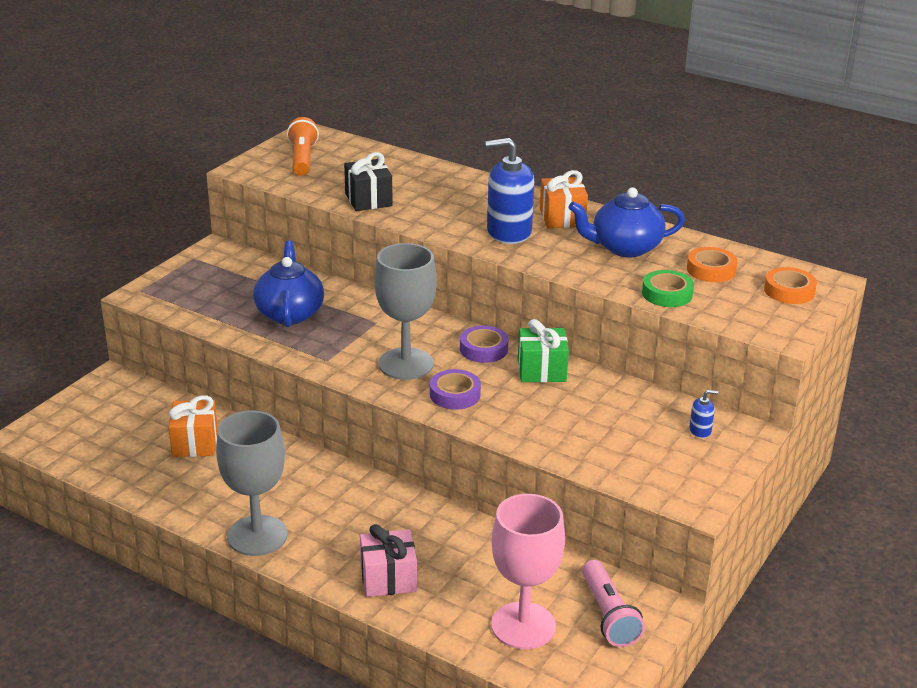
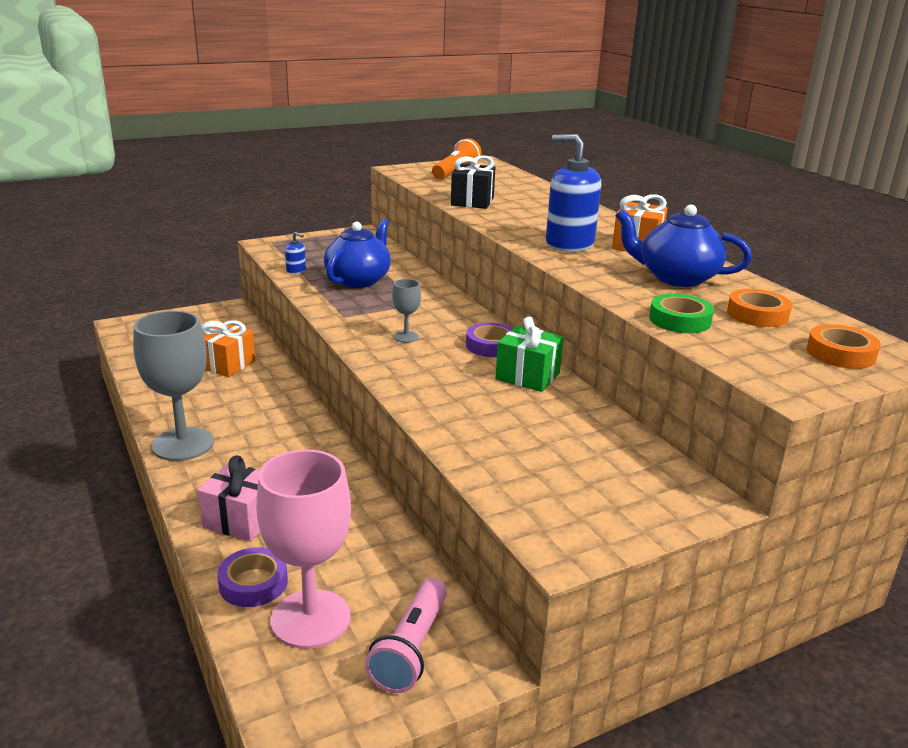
camera: 30 degrees right, 5 degrees down
(406, 364) = (406, 337): grey goblet -> grey goblet, size x0.45
(455, 394) = (420, 370): purple tape -> purple tape (253, 583)
(700, 431) = (645, 479): blue soap dispenser -> blue soap dispenser (296, 270)

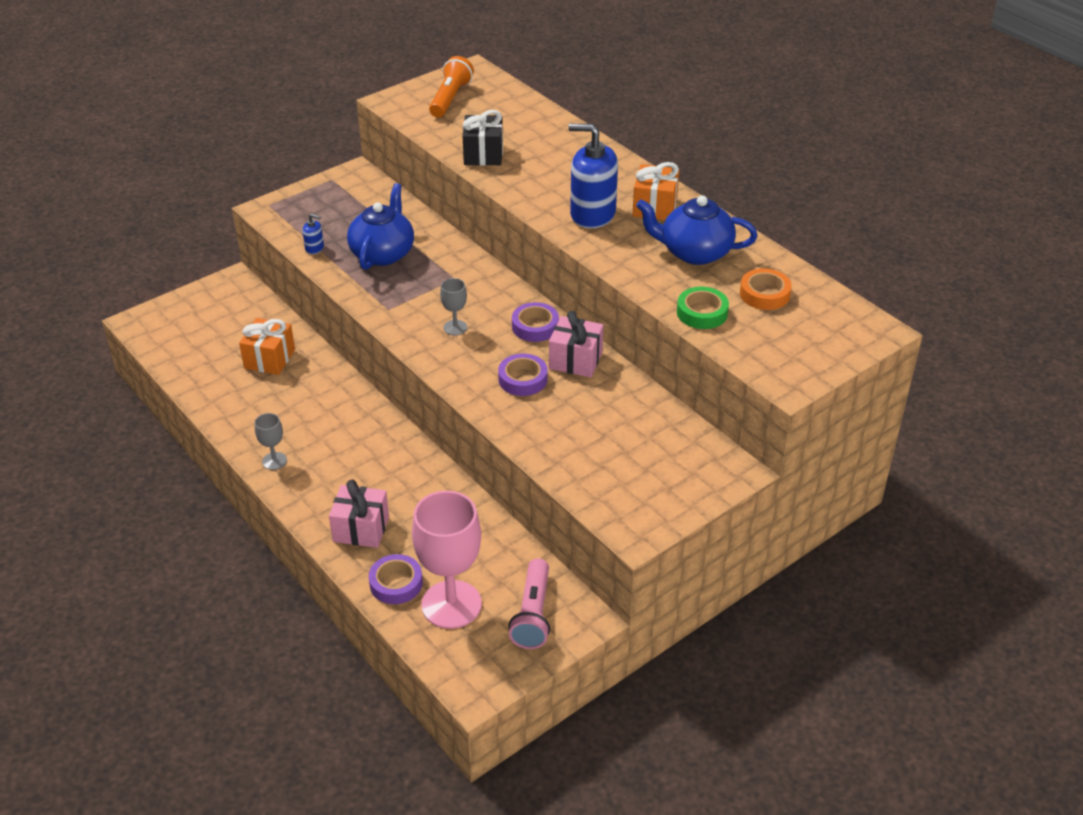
camera: 10 degrees left, 15 degrees up
(183, 444) = (274, 461): grey goblet -> grey goblet, size x0.45
(463, 384) = (522, 379): none -> purple tape
(527, 376) = (575, 360): green gift -> pink gift
(840, 353) = (829, 334): orange tape -> none

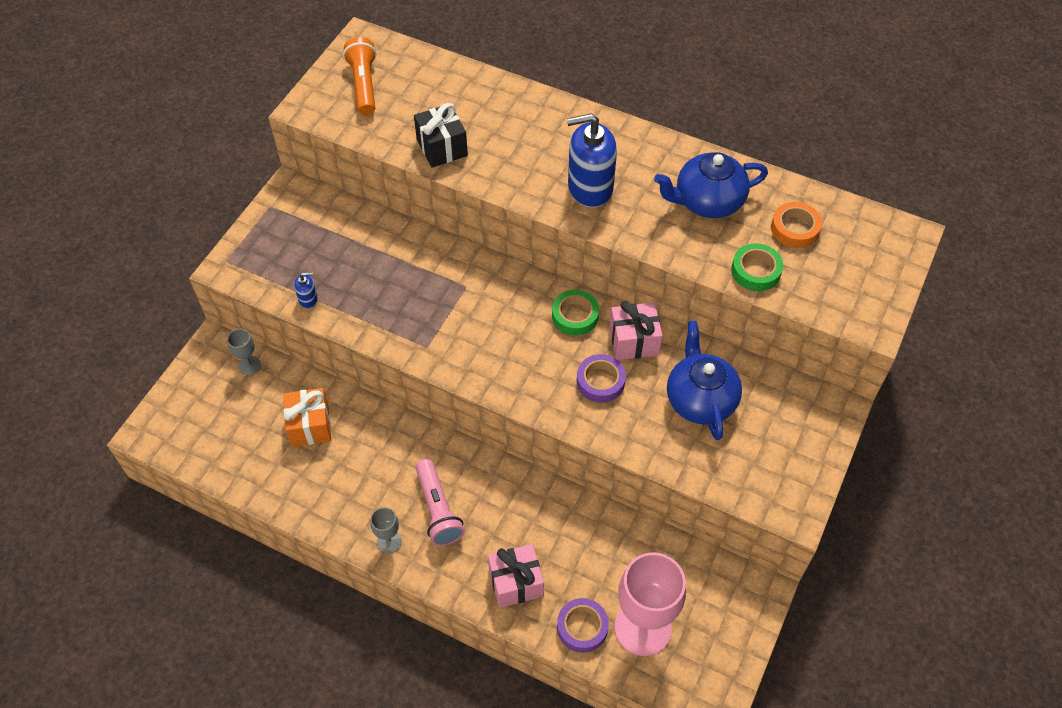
camera: 25 degrees left, 15 degrees up
(383, 253) = (380, 281): blue teapot -> blue teapot (700, 399)
(455, 327) = (503, 345): grey goblet -> grey goblet (249, 365)
(533, 614) = (716, 606): pink flashlight -> pink flashlight (438, 509)
(535, 326) = (575, 316): purple tape -> green tape
(655, 207) = (640, 158): orange gift -> none

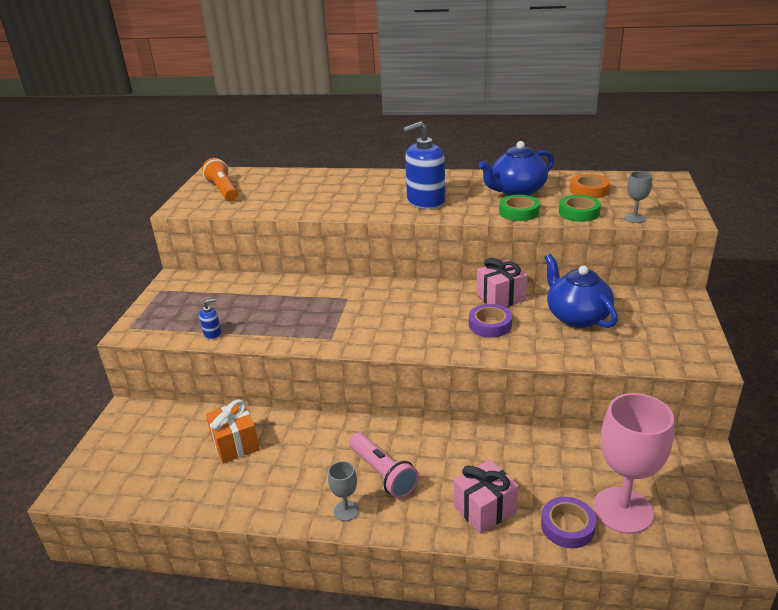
camera: 15 degrees left, 25 degrees down
(249, 365) = (163, 417): grey goblet -> grey goblet (634, 218)
(442, 147) = (299, 205): black gift -> none
(575, 316) = (445, 295): green tape -> green tape (518, 212)

